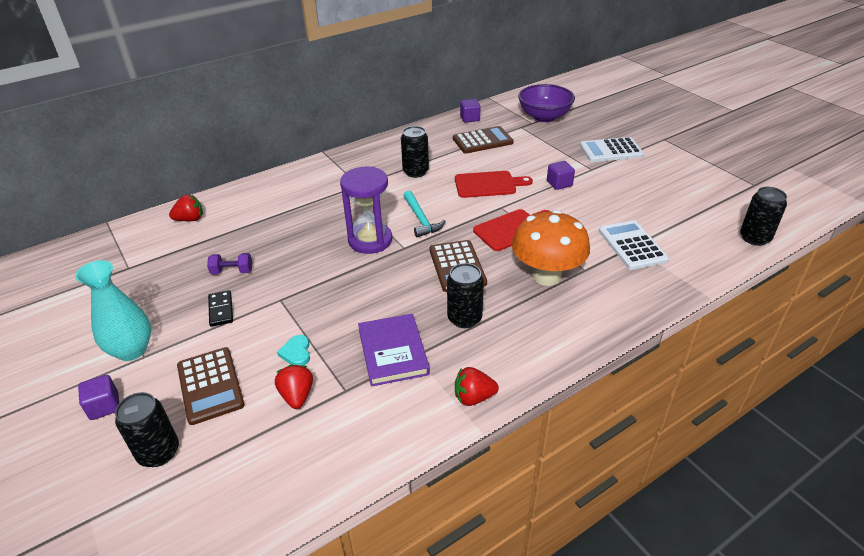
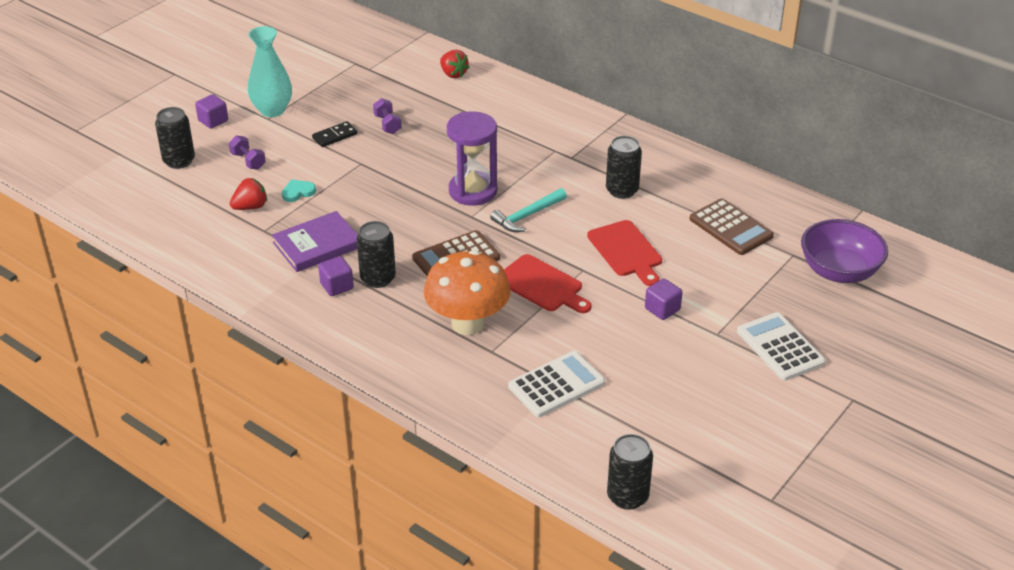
camera: 70 degrees right, 0 degrees up
(210, 385) = (248, 161): brown calculator -> purple dumbbell
(470, 118) = (785, 205): purple cube -> purple cube (337, 286)
(473, 397) = (278, 303): red strawberry -> none

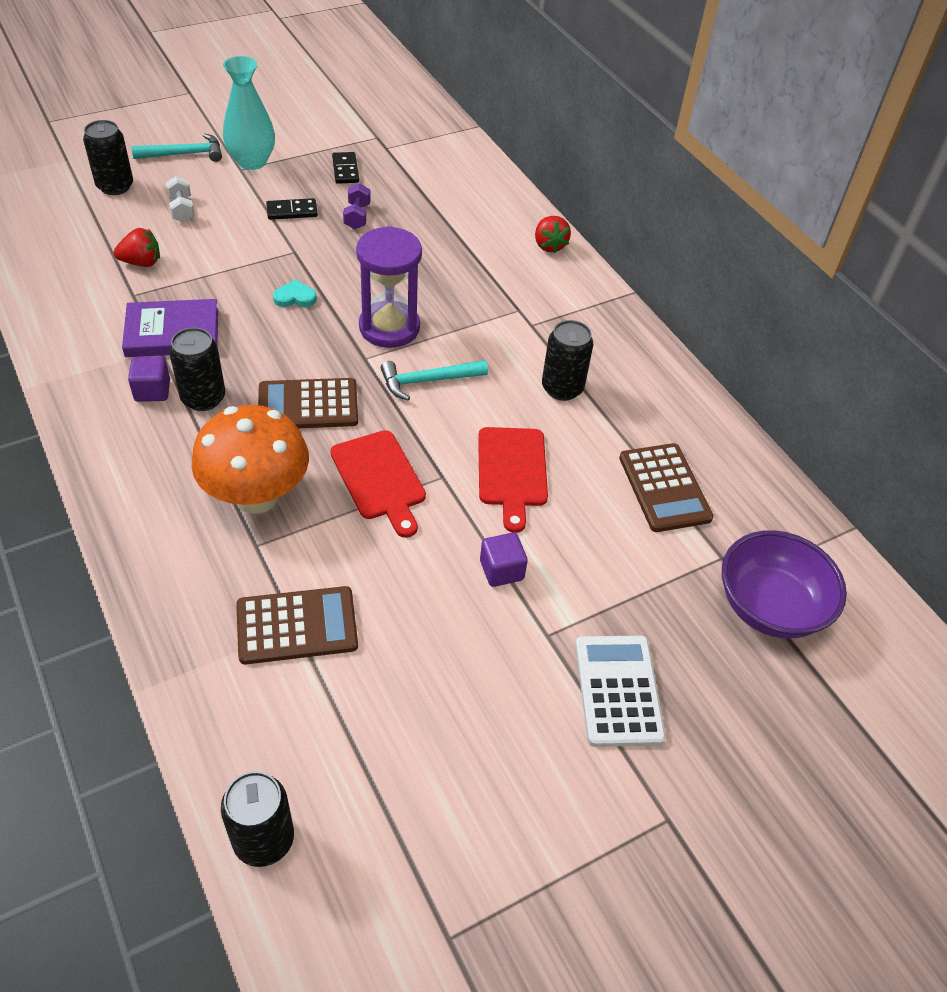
camera: 20 degrees right, 10 degrees up
(213, 121) = (184, 154): purple cube -> turquoise hammer
(248, 161) = (182, 209): purple dumbbell -> white dumbbell
(298, 192) = (203, 263): turquoise heart -> turquoise heart (295, 297)
(351, 94) = (345, 170): none -> black domino
(453, 74) = (471, 182): red strawberry -> red strawberry (549, 245)
(556, 385) = (297, 626): white calculator -> brown calculator

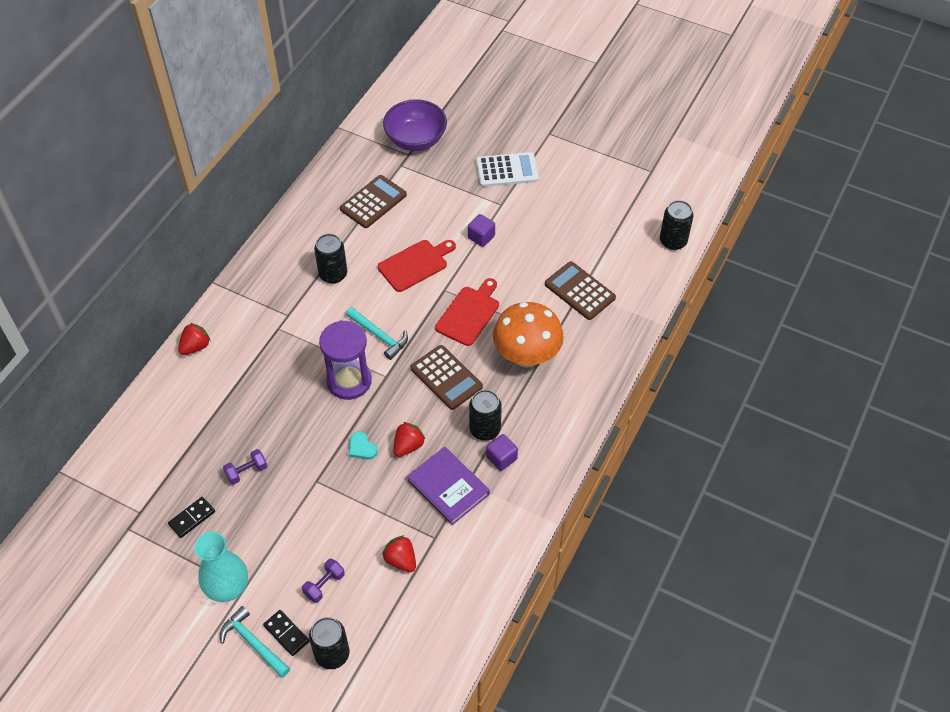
camera: 120 degrees left, 5 degrees up
(182, 209) = (324, 585): white dumbbell -> purple dumbbell
(256, 329) = (408, 446): none -> red strawberry
(292, 211) = (271, 515): black domino -> black domino (286, 633)
(618, 690) = (507, 170): white calculator -> white calculator turned 150 degrees counterclockwise

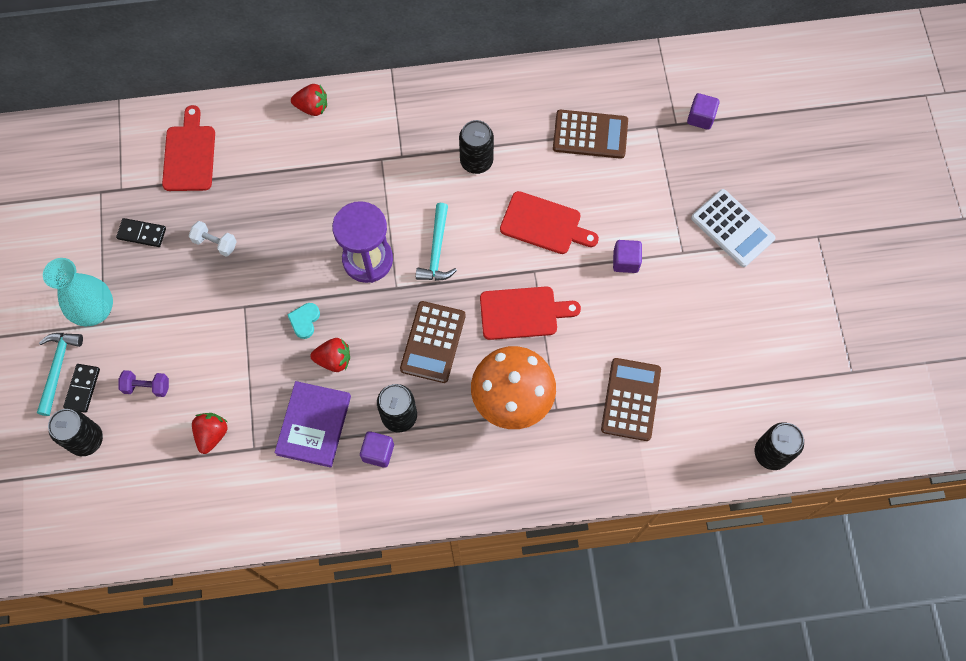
camera: 55 degrees right, 15 degrees up
(156, 448) = (189, 154): none -> red cutting board
(246, 471) = (215, 243): purple dumbbell -> white dumbbell
(416, 140) = (700, 117): purple bowl -> purple cube

